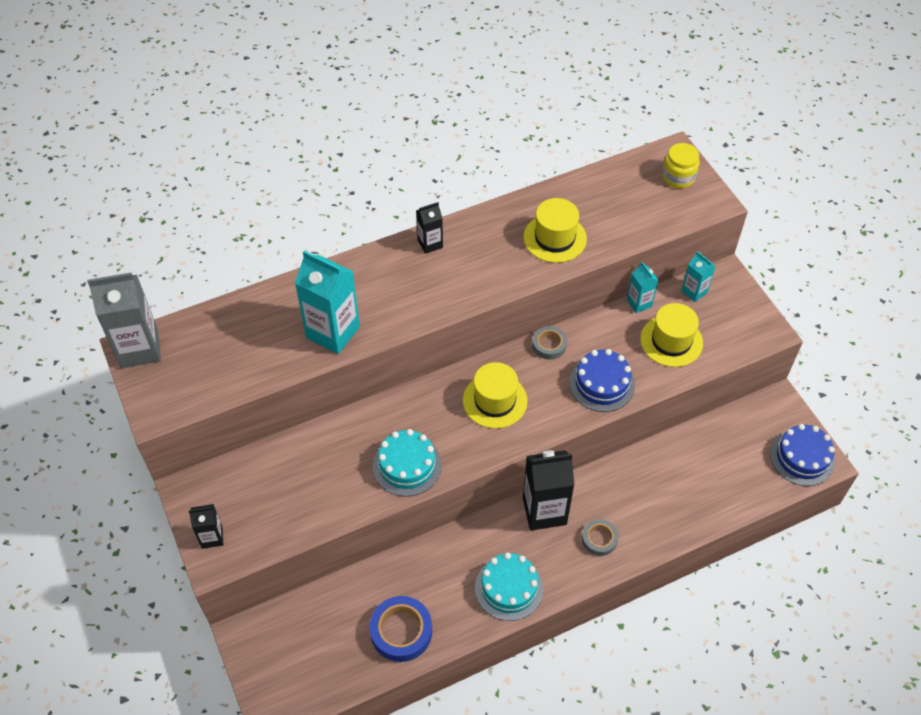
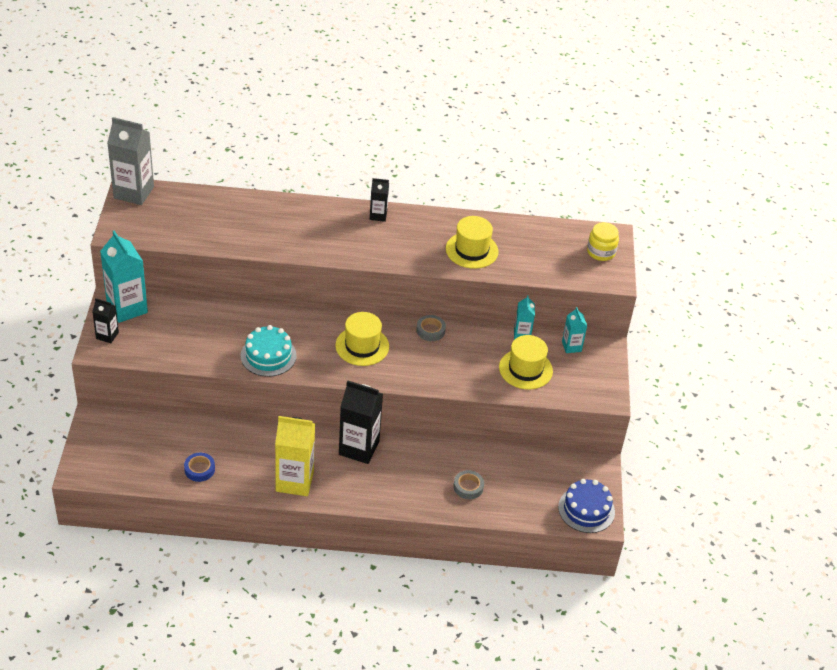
camera: 25 degrees right, 10 degrees down
(333, 332) = (267, 238): turquoise carton -> turquoise carton (127, 308)
(401, 631) = (199, 469): blue tape -> blue tape, size x0.60
(509, 588) = (294, 481): turquoise cake -> yellow carton
(599, 539) = (384, 484): grey tape -> grey tape (468, 487)
(602, 384) = (449, 371): blue cake -> none

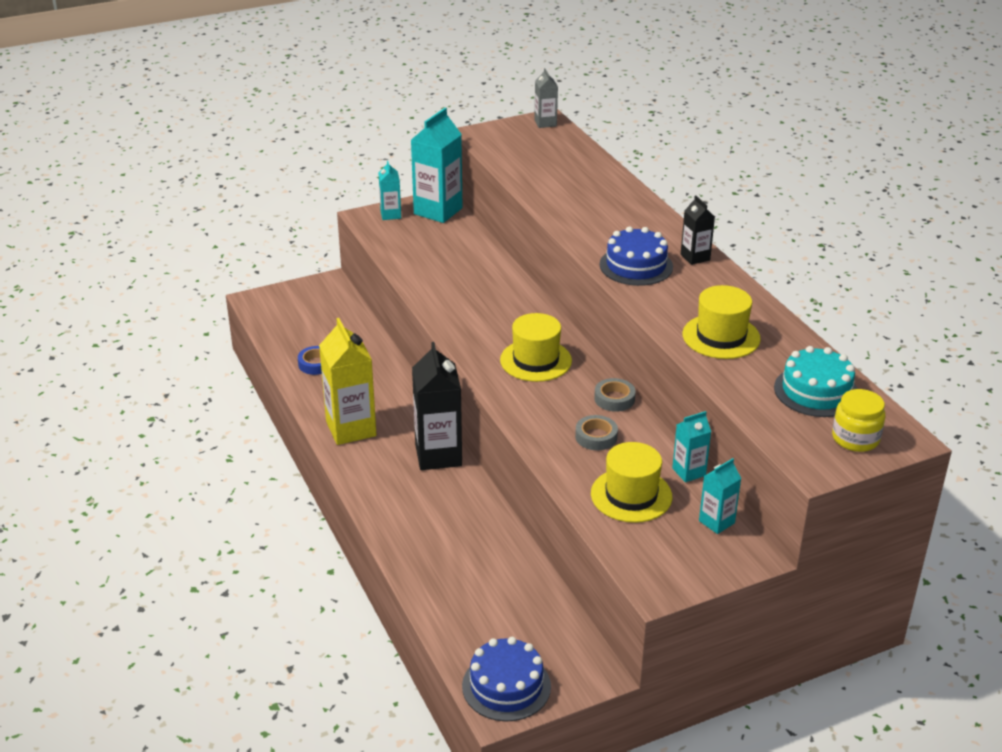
camera: 65 degrees right, 10 degrees down
(107, 335) = (390, 215): black carton -> turquoise carton
(134, 192) = (545, 123): grey carton -> grey carton, size x0.53
(268, 355) = (457, 308): turquoise cake -> turquoise cake (816, 391)
(366, 245) = (636, 266): none -> blue cake
(468, 487) = (453, 562): grey tape -> grey tape (596, 437)

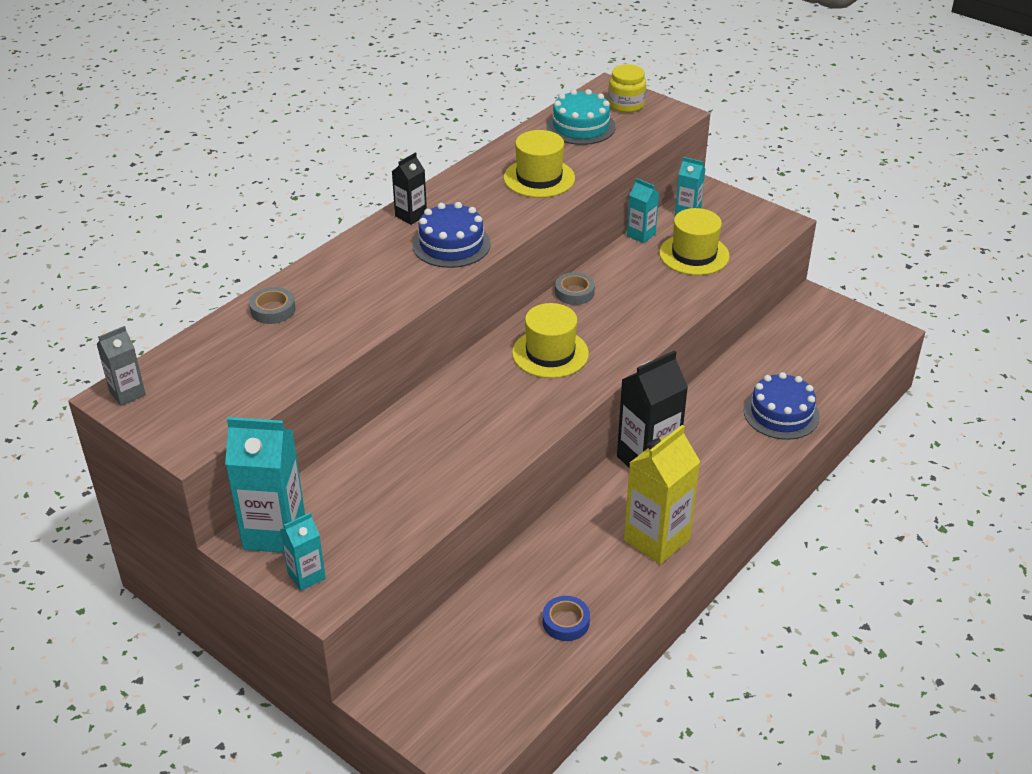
camera: 115 degrees left, 5 degrees up
(506, 686) = (866, 335): blue cake -> blue cake (781, 413)
(596, 437) = (636, 289): grey tape -> grey tape (273, 310)

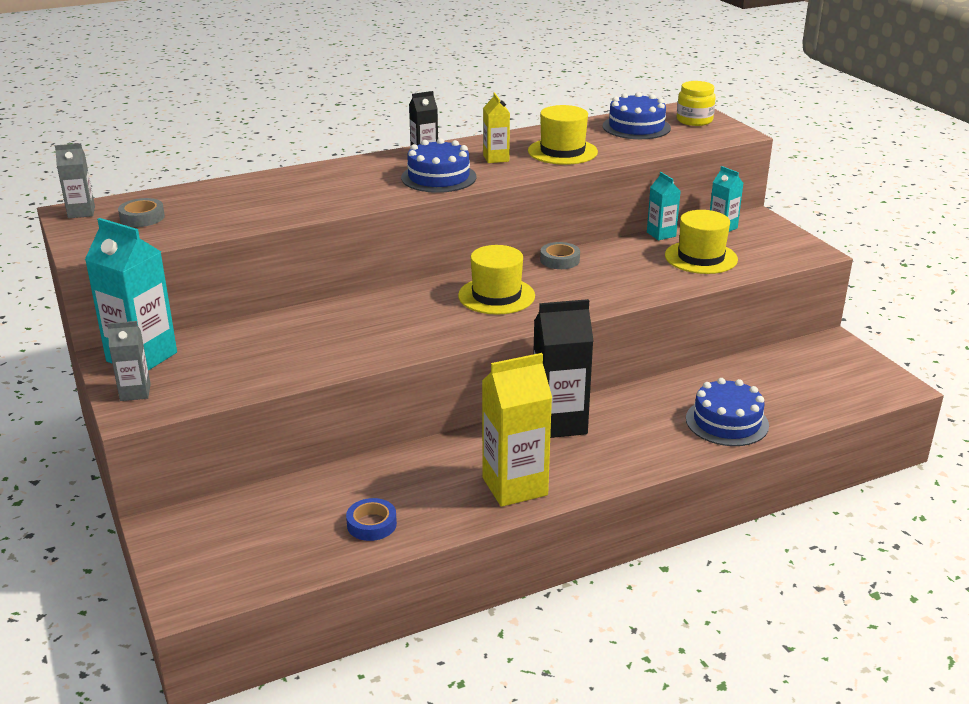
camera: 25 degrees right, 10 degrees down
(273, 310) = (247, 188): grey tape -> grey tape (142, 217)
(306, 576) = (135, 392): turquoise carton -> grey carton
(484, 203) = (496, 158): none -> yellow carton
(580, 126) = (636, 127): turquoise cake -> blue cake

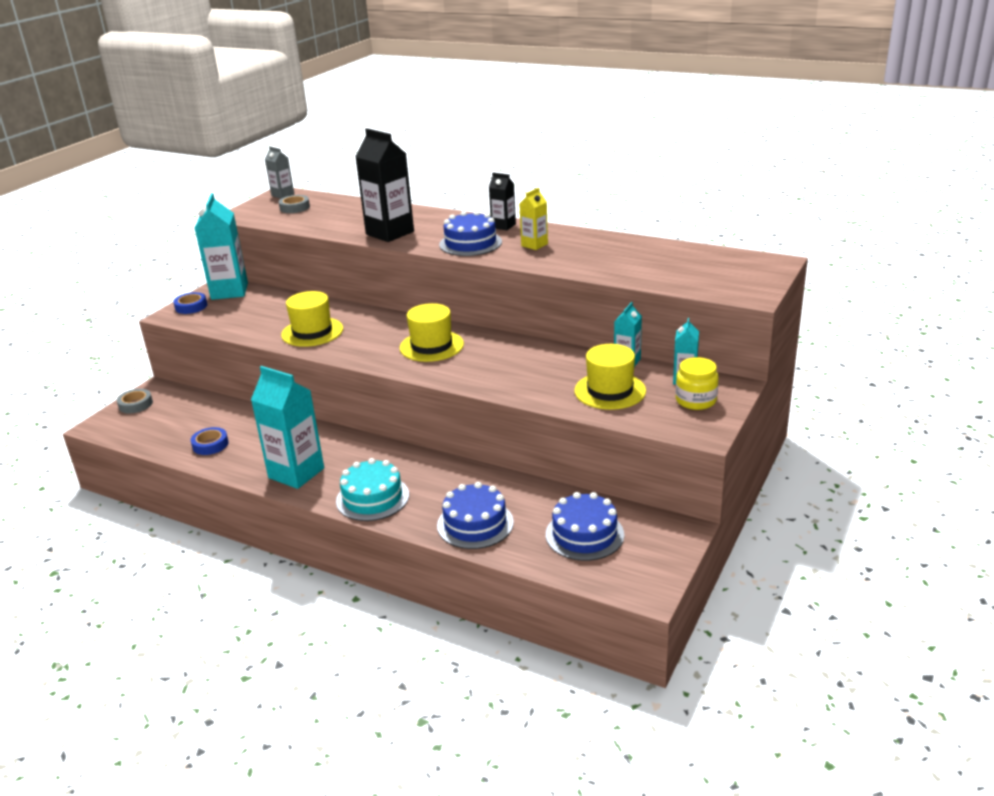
camera: 55 degrees right, 0 degrees up
(135, 392) = (191, 306): grey carton -> blue tape
(514, 486) = (296, 473): yellow carton -> turquoise carton
(559, 260) = (519, 344): grey tape -> grey tape (136, 404)
(559, 423) = (391, 457): black carton -> black carton (390, 233)
(562, 151) = (586, 257): yellow hat -> yellow hat (312, 332)
(620, 458) = (372, 498): none -> turquoise cake
(636, 127) = (688, 260): blue cake -> blue cake (584, 534)
(694, 120) = (749, 273): yellow jar -> yellow jar (695, 400)

